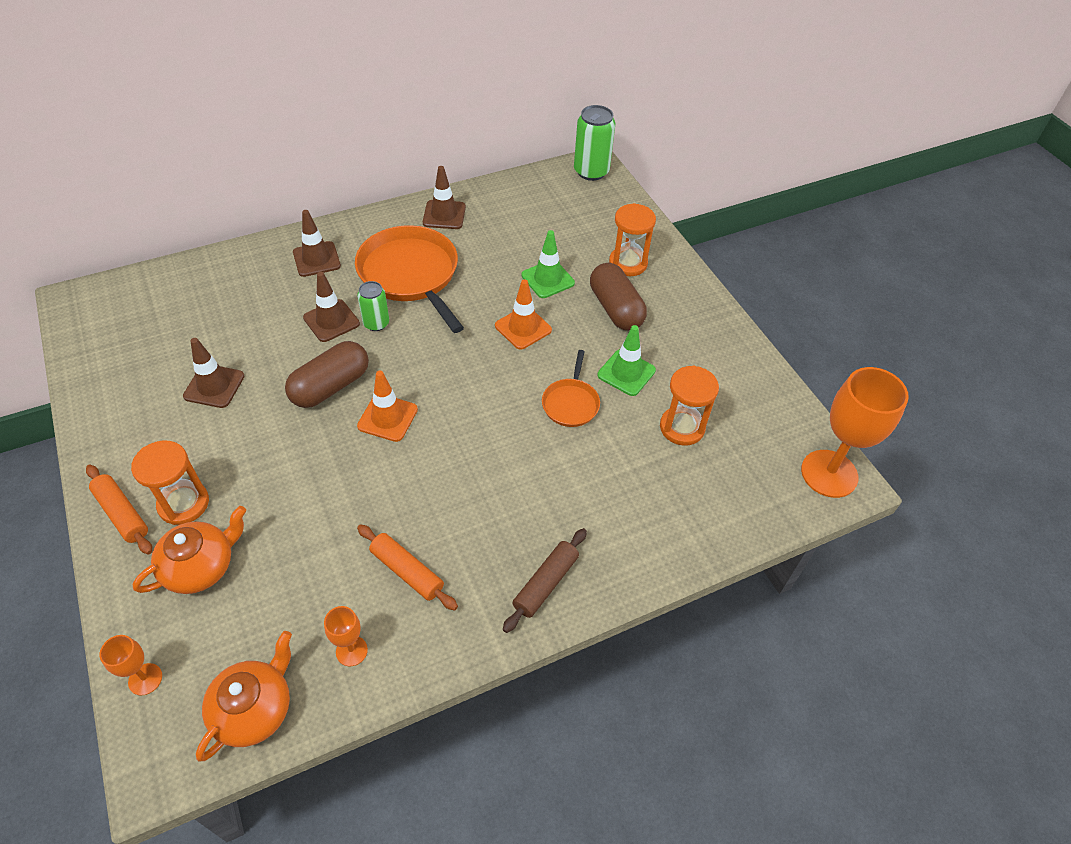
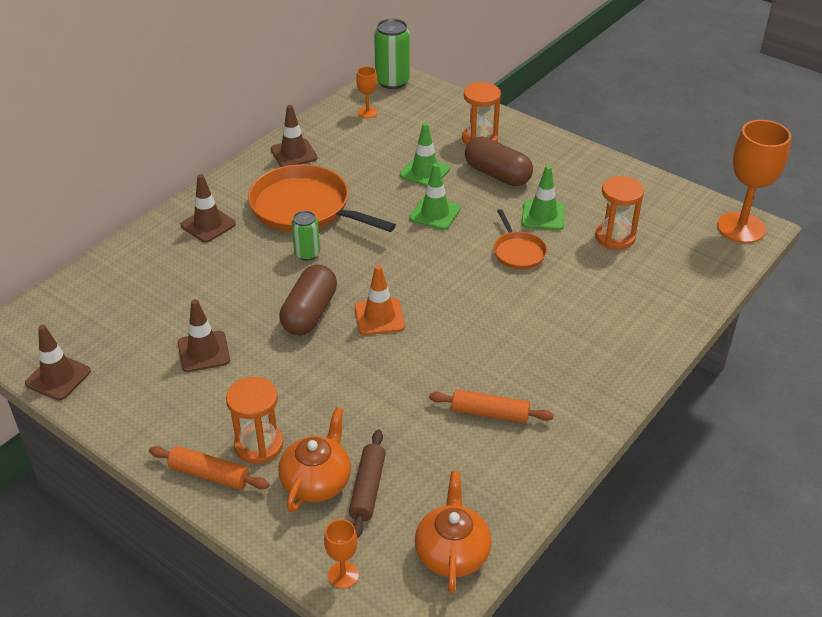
camera: 25 degrees left, 10 degrees down
(331, 321) = (265, 266): brown traffic cone -> brown traffic cone (58, 377)
(351, 651) = (494, 482): orange goblet -> orange goblet (367, 112)
(523, 328) = (435, 214): orange traffic cone -> green traffic cone
(545, 583) = (601, 377): brown rolling pin -> brown rolling pin (368, 489)

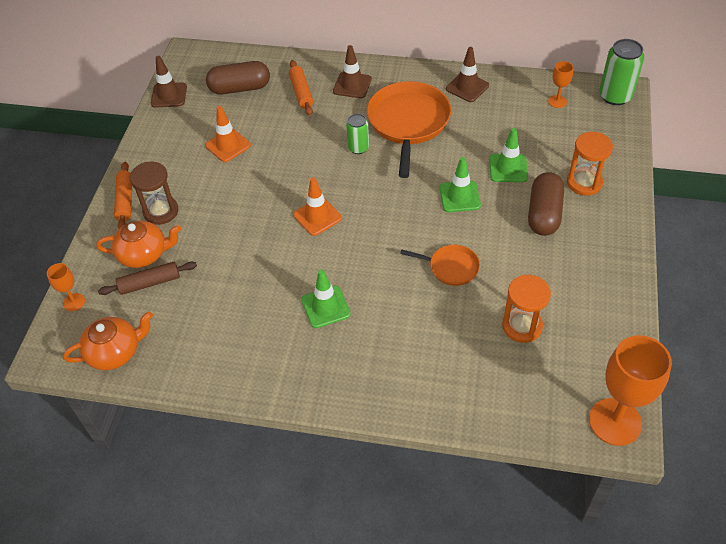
camera: 65 degrees right, 10 degrees up
(204, 352) = (228, 145): brown traffic cone -> orange traffic cone
(259, 445) = (161, 211): orange hourglass -> brown hourglass
(309, 313) = (297, 178): brown capsule -> brown capsule (240, 88)
(490, 413) = (255, 321): orange rolling pin -> orange rolling pin (301, 92)
(518, 252) = (451, 267): orange pan -> orange pan turned 120 degrees counterclockwise
(543, 216) = (512, 265): green traffic cone -> green traffic cone (325, 307)

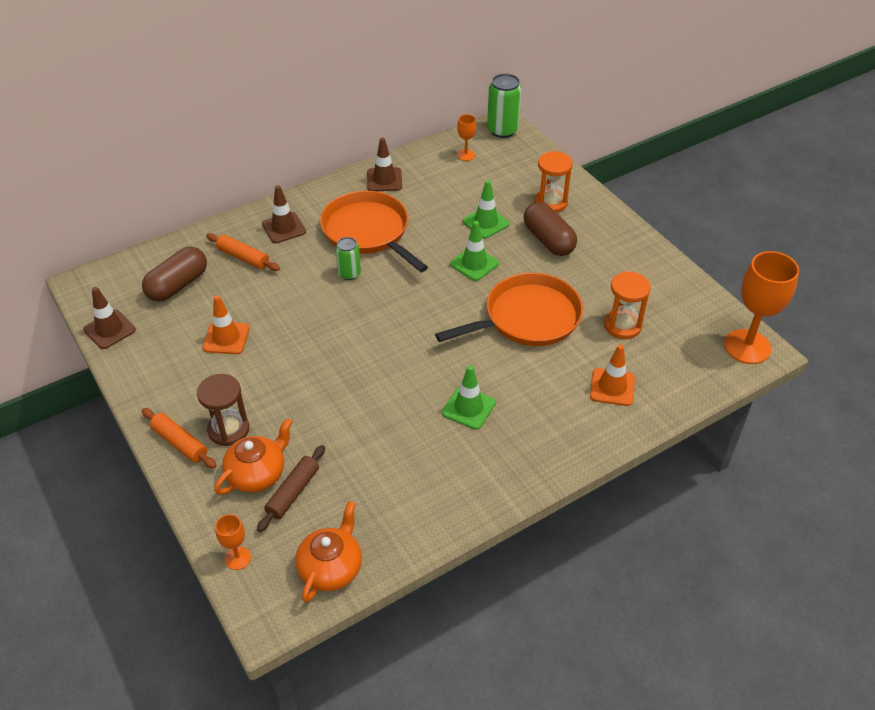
camera: 45 degrees left, 5 degrees down
(317, 216) = (379, 346): orange traffic cone -> orange traffic cone (612, 387)
(451, 267) = (528, 318): orange pan -> orange pan, size x1.97

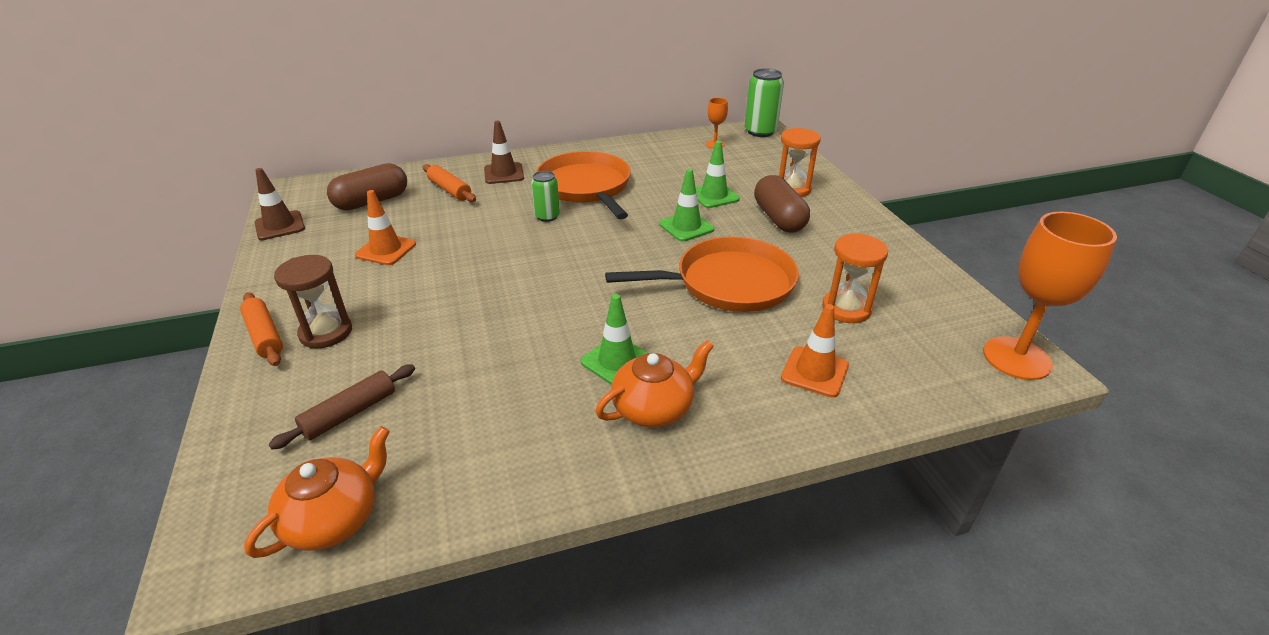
camera: 15 degrees right, 10 degrees down
(238, 558) = (228, 477): orange goblet -> none
(257, 474) = (324, 384): orange teapot -> orange teapot (654, 408)
(384, 180) = (623, 152): brown traffic cone -> none

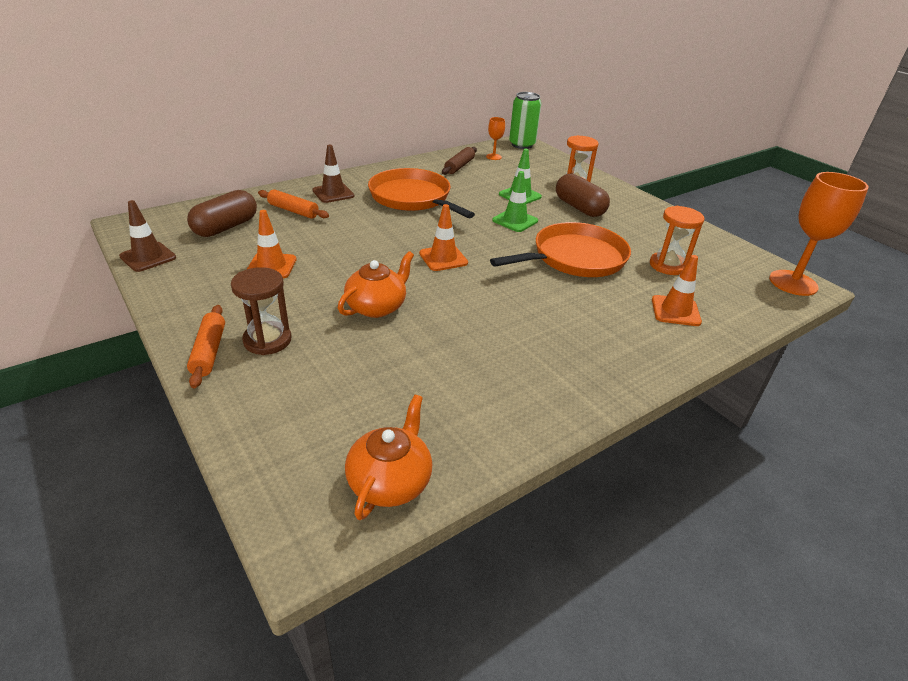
camera: 20 degrees left, 0 degrees up
(264, 336) = (209, 351): orange rolling pin -> orange rolling pin turned 45 degrees clockwise
(350, 413) = (341, 400): brown rolling pin -> brown rolling pin (459, 166)
(547, 216) = (397, 224): green can -> none
(570, 263) = (443, 258): none -> orange traffic cone
(617, 361) = (532, 325): green traffic cone -> none
(654, 408) = (583, 354): orange teapot -> orange teapot (377, 307)

